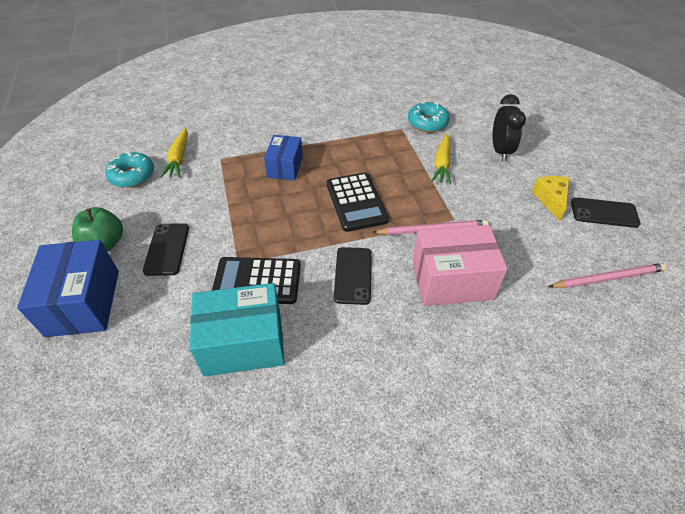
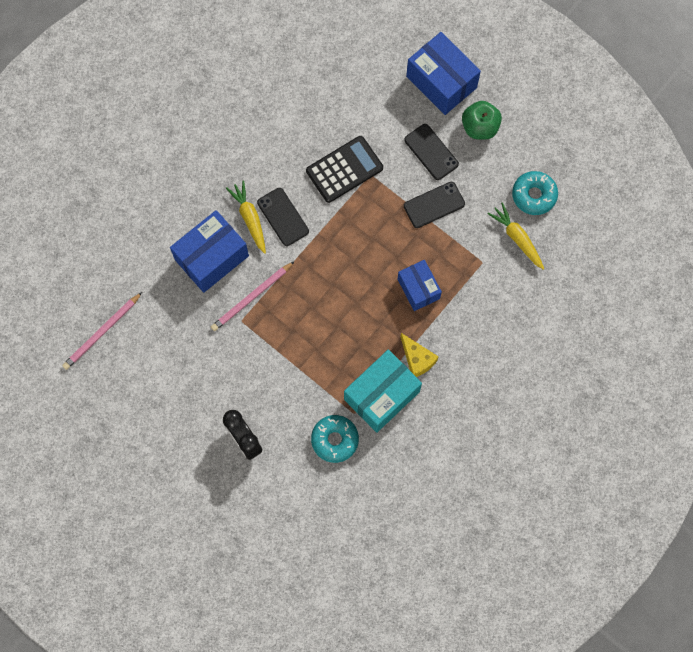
camera: 145 degrees right, 25 degrees up
(243, 343) = (315, 123): turquoise box -> turquoise box (382, 395)
(356, 202) = (329, 288): black calculator -> none
(441, 164) = (287, 384): yellow carrot -> yellow carrot (250, 218)
(452, 280) = (211, 257): pink box -> blue box
(551, 200) = (173, 396): yellow cheese -> yellow cheese (417, 359)
(604, 213) = (124, 408): black phone -> black phone (434, 205)

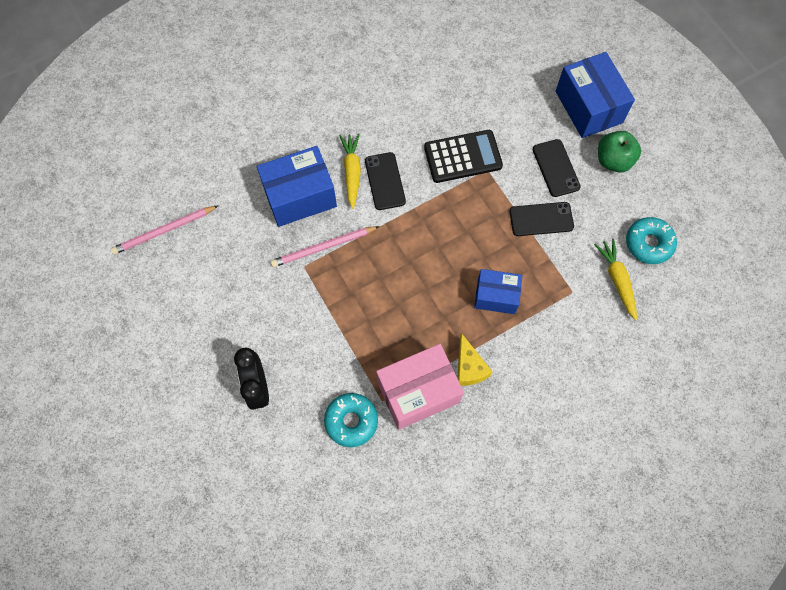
camera: 20 degrees right, 5 degrees down
(382, 395) = (418, 392): turquoise box -> pink box
(418, 289) = (496, 296): blue box -> blue box turned 75 degrees counterclockwise

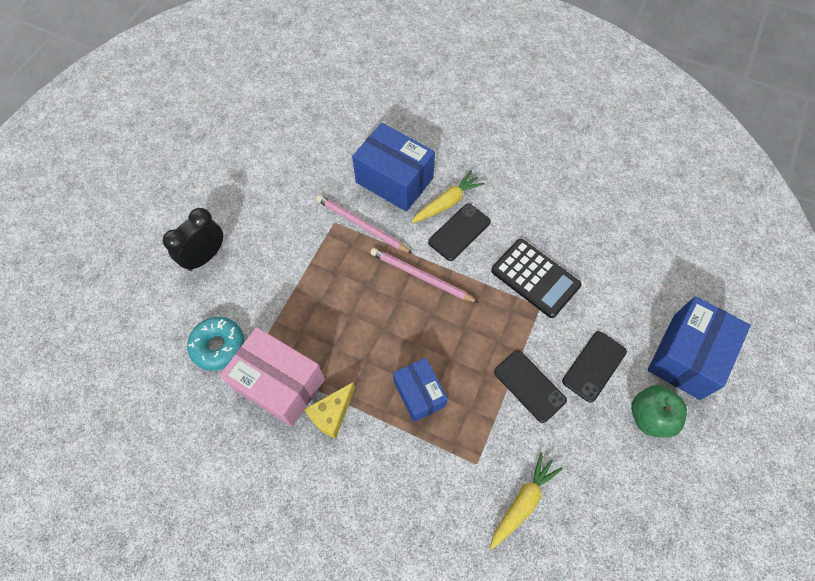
camera: 55 degrees right, 5 degrees down
(164, 231) = (294, 112): pink pencil -> pink pencil (421, 277)
(648, 243) = (589, 510): turquoise donut -> none

